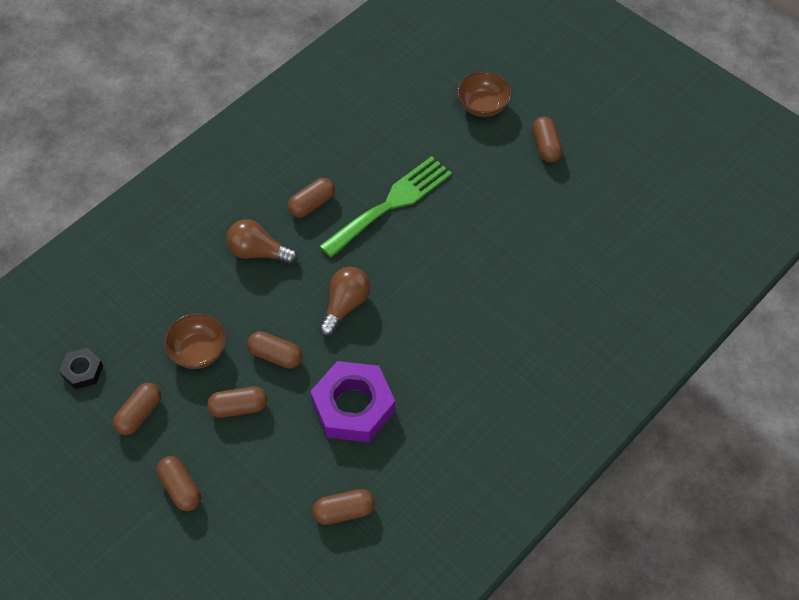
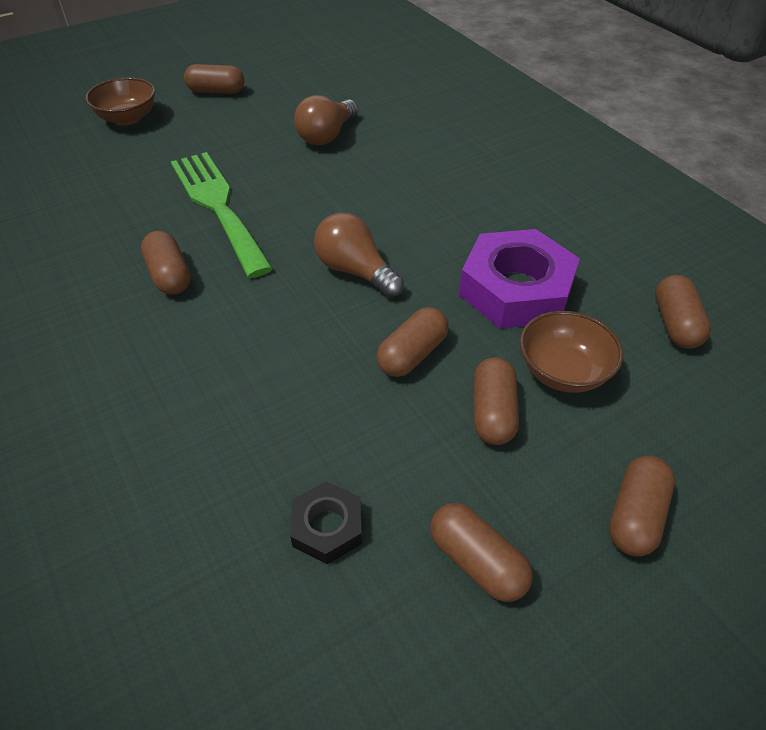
camera: 75 degrees left, 10 degrees down
(82, 371) = (353, 660): black nut -> black nut (327, 527)
(180, 488) = (635, 516): brown capsule -> brown capsule turned 45 degrees counterclockwise
(198, 351) = (372, 450): brown bowl -> brown bowl (563, 372)
(258, 252) = (218, 345): brown light bulb -> brown light bulb (327, 136)

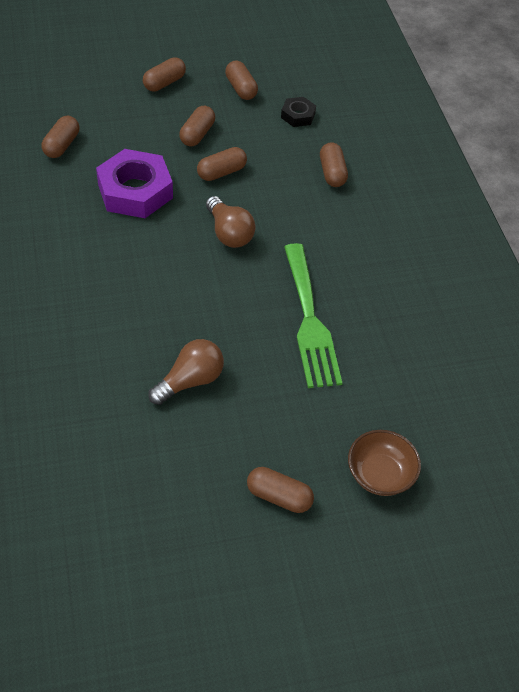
camera: 165 degrees left, 5 degrees up
(169, 275) = (354, 267): brown capsule -> brown capsule (332, 173)
(563, 372) = (146, 141): brown bowl -> none

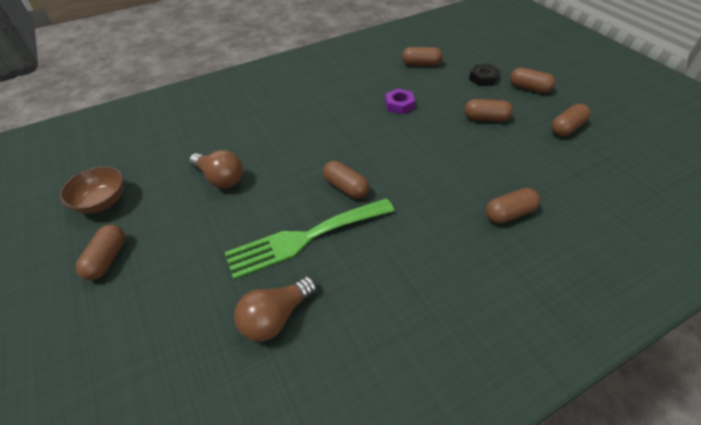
camera: 80 degrees right, 5 degrees down
(135, 191) = (399, 105): purple nut -> purple nut, size x0.50
(221, 172) = (452, 142): brown capsule -> brown capsule (346, 187)
(229, 233) = (384, 162): brown light bulb -> brown light bulb (276, 317)
(298, 115) = (568, 171): black nut -> black nut (483, 78)
(379, 474) = (127, 334): brown bowl -> brown bowl (102, 202)

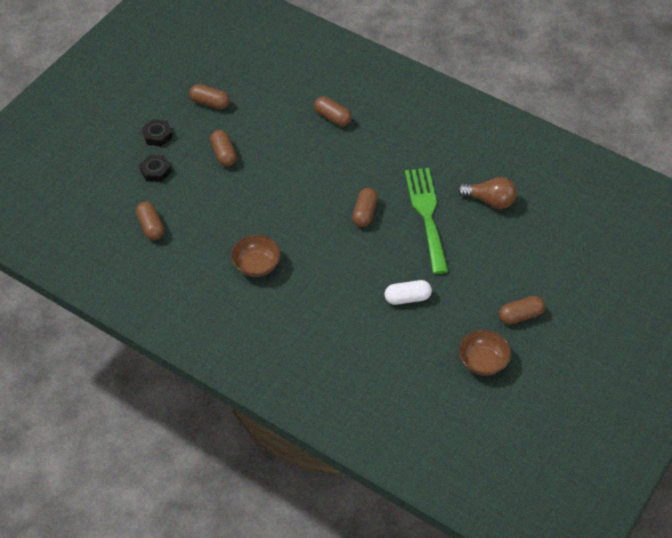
camera: 120 degrees left, 5 degrees up
(220, 178) = (407, 298): brown light bulb -> white capsule
(305, 238) = (426, 215): green fork -> green fork turned 135 degrees counterclockwise
(340, 102) = (256, 265): none -> brown bowl
(399, 105) = (235, 219): purple nut -> none
(529, 88) = (157, 135): brown capsule -> black nut

